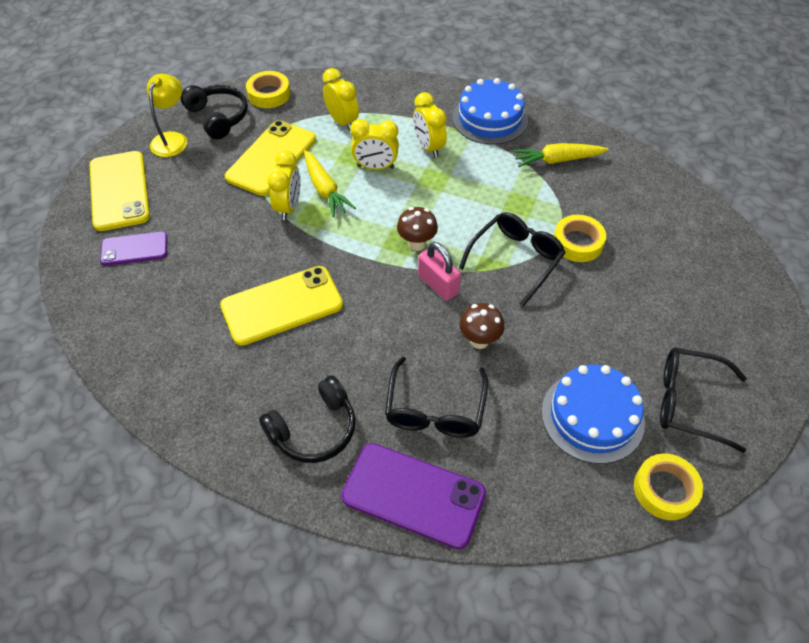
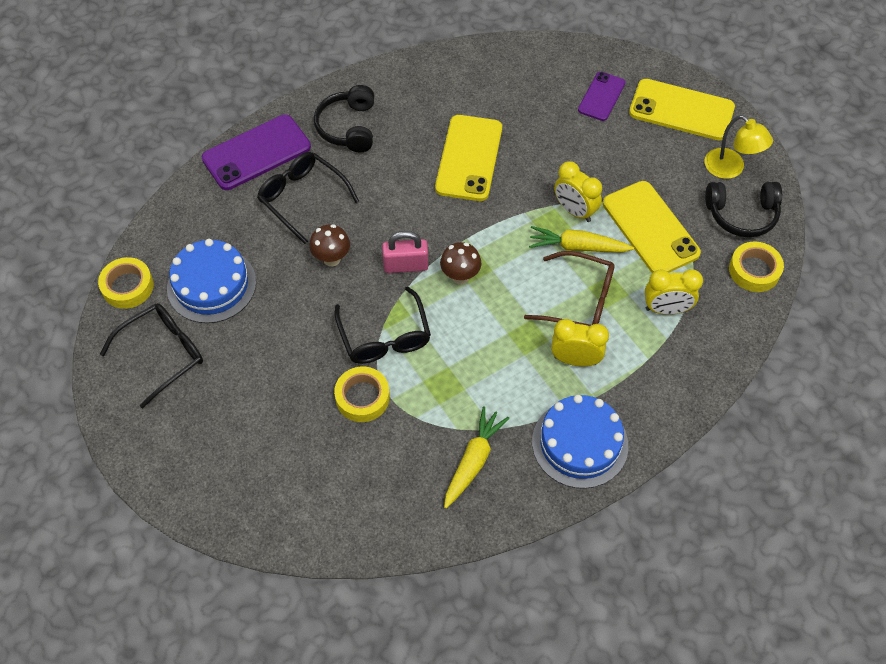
camera: 125 degrees right, 5 degrees up
(375, 167) = (579, 300): yellow clock -> brown glasses

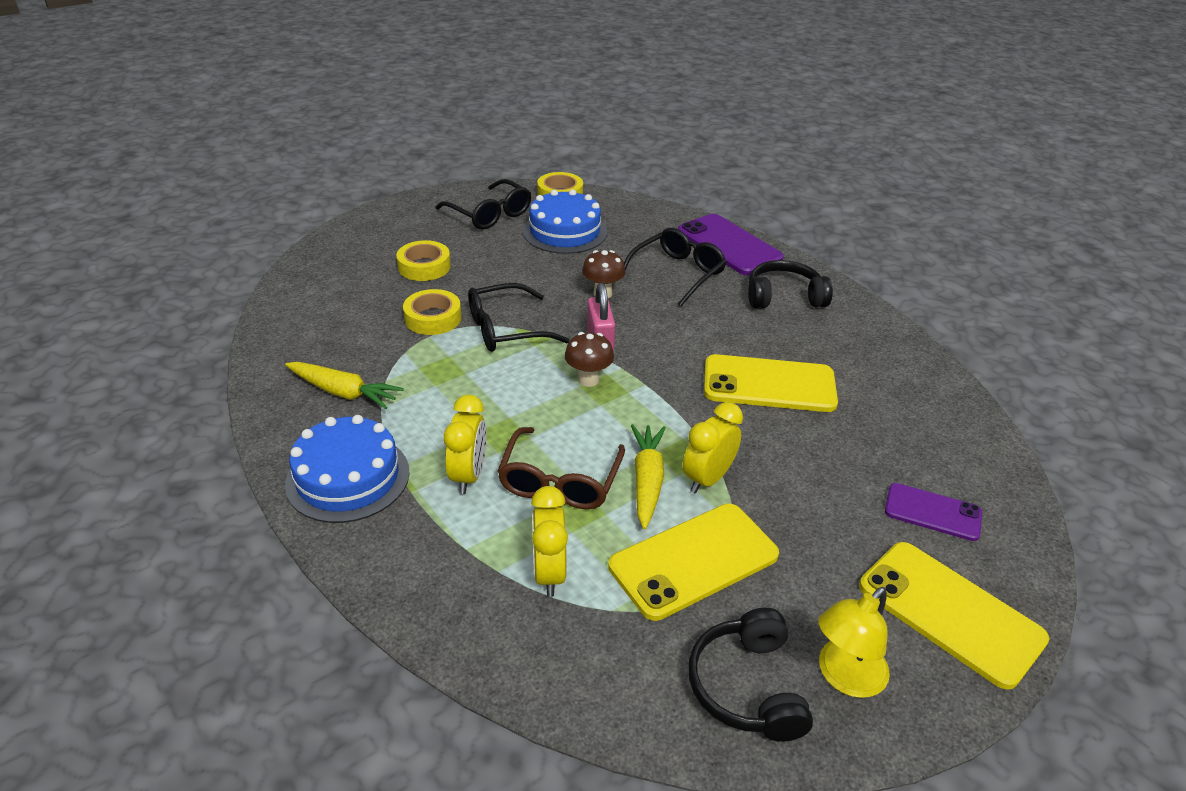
camera: 85 degrees right, 20 degrees down
(681, 110) = (950, 612): yellow phone -> yellow phone turned 60 degrees counterclockwise
(754, 270) = (631, 696): yellow tape -> yellow tape (424, 267)

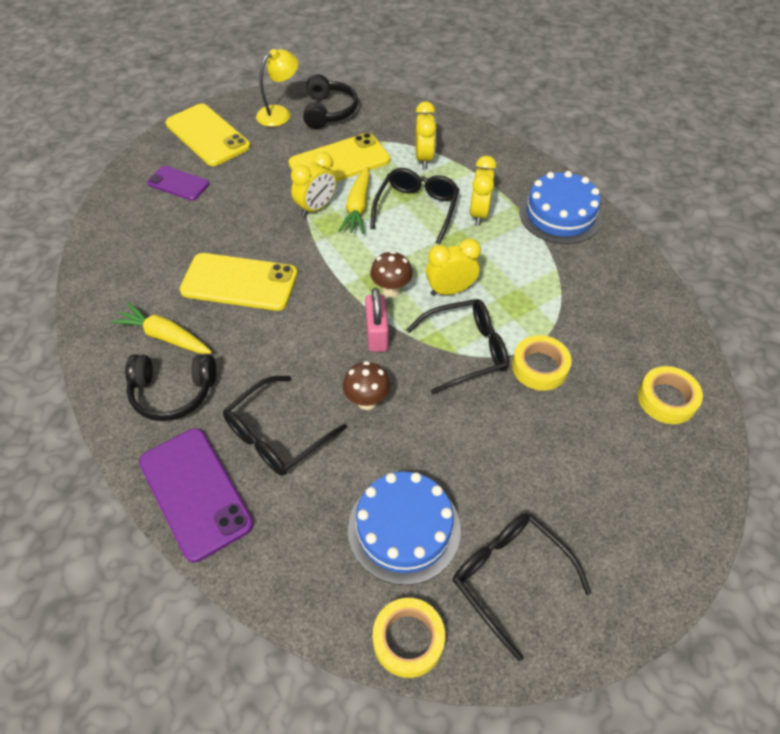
camera: 175 degrees left, 15 degrees up
(343, 392) = (591, 282): yellow carrot -> yellow carrot (165, 336)
(424, 267) = (570, 453): yellow tape -> yellow tape (667, 399)
(518, 381) = (450, 290): none -> yellow clock
(560, 481) = (417, 209): brown glasses -> black glasses

